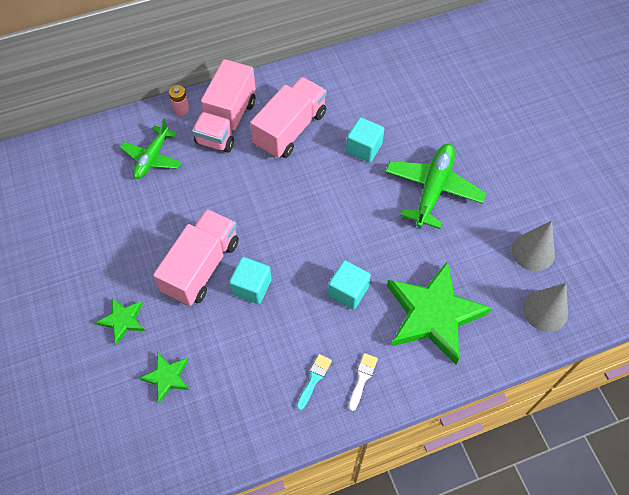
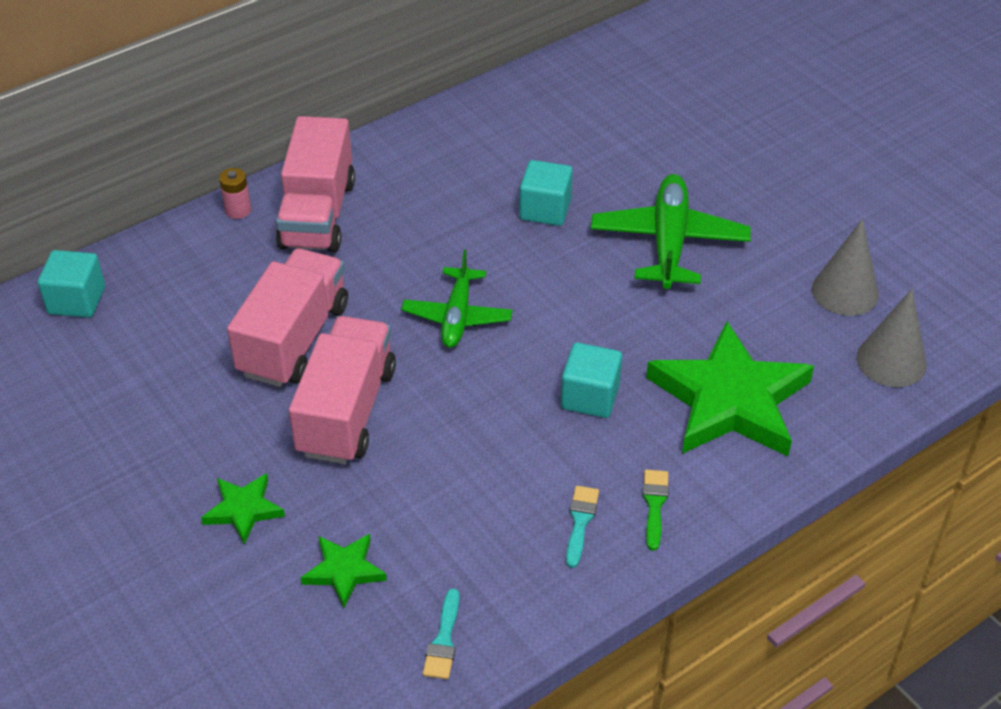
camera: 15 degrees left, 15 degrees down
(152, 158) = (214, 283): green plane -> green plane (457, 316)
(209, 440) = (443, 640): none -> turquoise brush
(252, 287) = (437, 421): turquoise cube -> turquoise cube (76, 300)
(290, 129) = (422, 206): pink truck -> pink truck (294, 339)
(362, 378) = (654, 505): white brush -> green brush

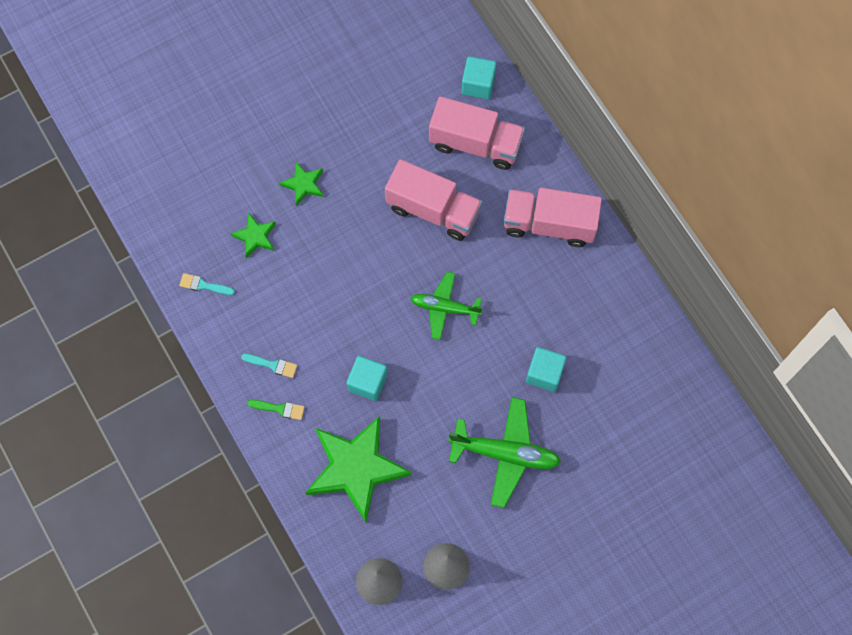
camera: 95 degrees right, 25 degrees up
(238, 210) = (556, 174): pink battery -> none
(347, 411) = (370, 239): pink truck -> pink truck (475, 143)

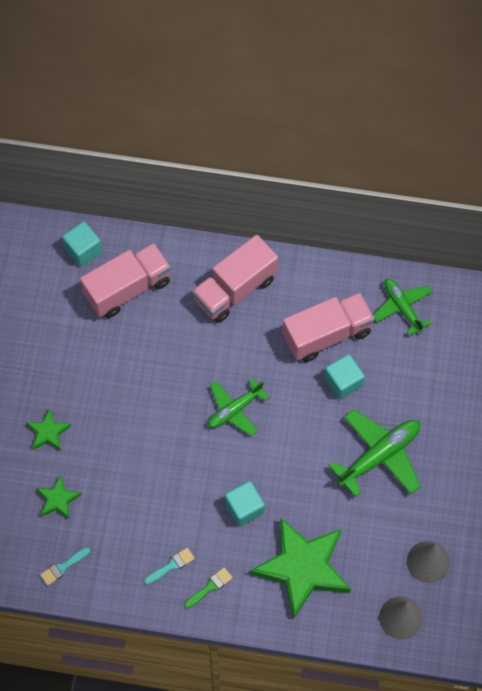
camera: 50 degrees left, 5 degrees down
(433, 210) = (152, 358): pink truck -> pink truck (327, 334)
(654, 368) = (402, 307): none -> green plane

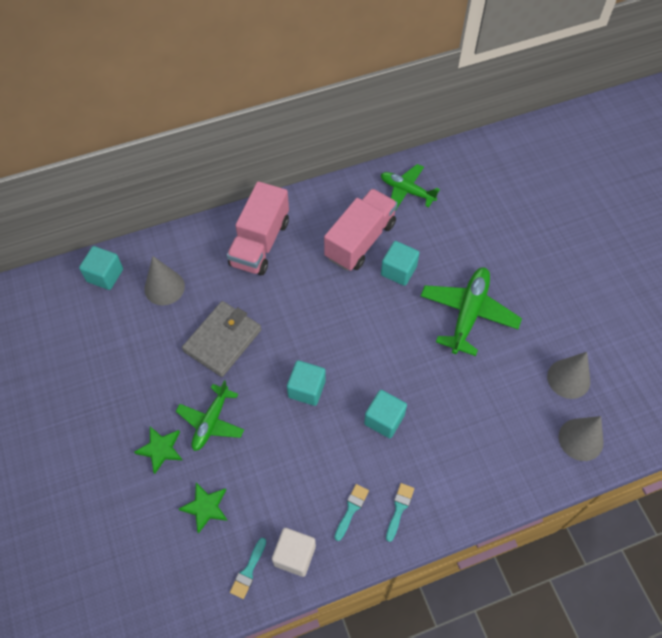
camera: 30 degrees left, 5 degrees down
(105, 576) = (294, 555): none -> white cube
(127, 289) = (164, 287): pink truck -> grey cone
(150, 365) = (222, 340): none -> grey wallet
(195, 446) = (306, 389): none -> turquoise cube
(210, 587) = (399, 509): green brush -> turquoise brush
(234, 410) = (322, 340): green plane -> green plane (211, 422)
(302, 567) = (469, 443): green star -> none

